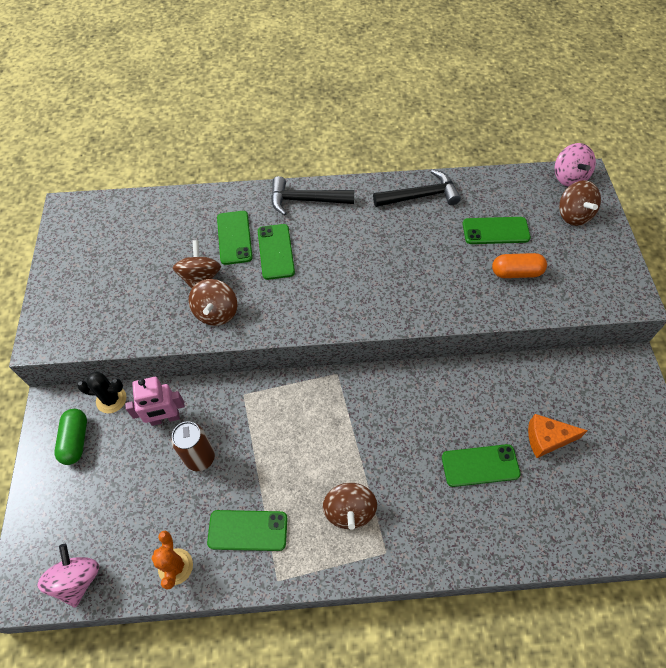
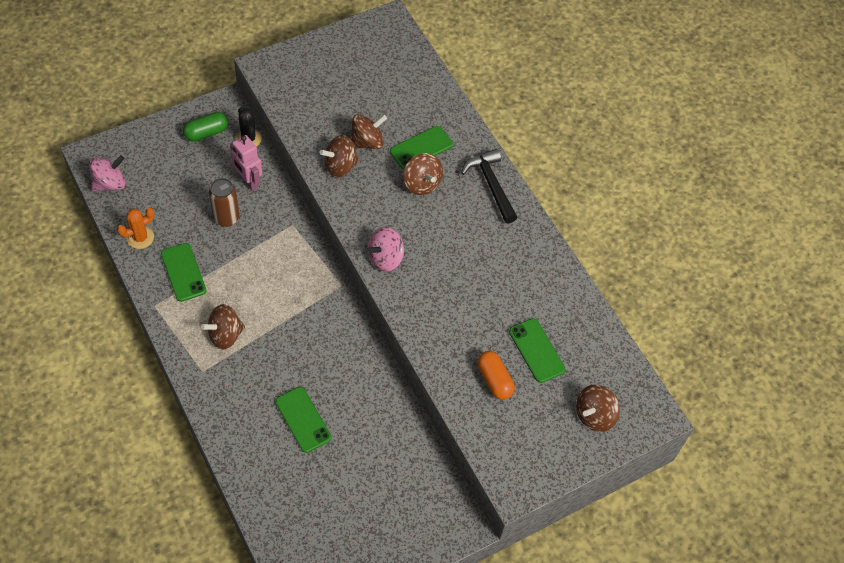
camera: 60 degrees right, 0 degrees up
(276, 251) = (421, 184): green phone -> brown spinning top
(421, 196) = (547, 275): black hammer -> none
(547, 439) = (350, 467): orange cheese -> none
(569, 177) = (645, 401): pink spinning top -> pink spinning top (385, 258)

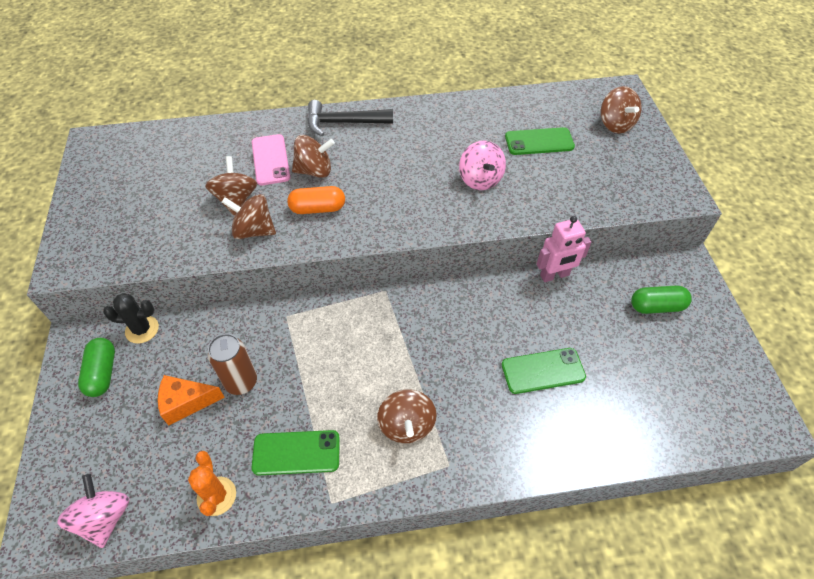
camera: 65 degrees left, 5 degrees down
(200, 192) = (186, 403): none -> orange cheese
(248, 181) = (201, 345): pink robot -> pink robot (554, 275)
(340, 166) = (254, 230): brown spinning top -> brown spinning top turned 105 degrees clockwise
(385, 258) = (392, 223): pink spinning top -> pink spinning top (480, 179)
(402, 502) = (656, 306): none -> green capsule
(421, 148) = (270, 160): green phone -> pink phone
(494, 380) = (563, 178): orange capsule -> orange capsule (318, 209)

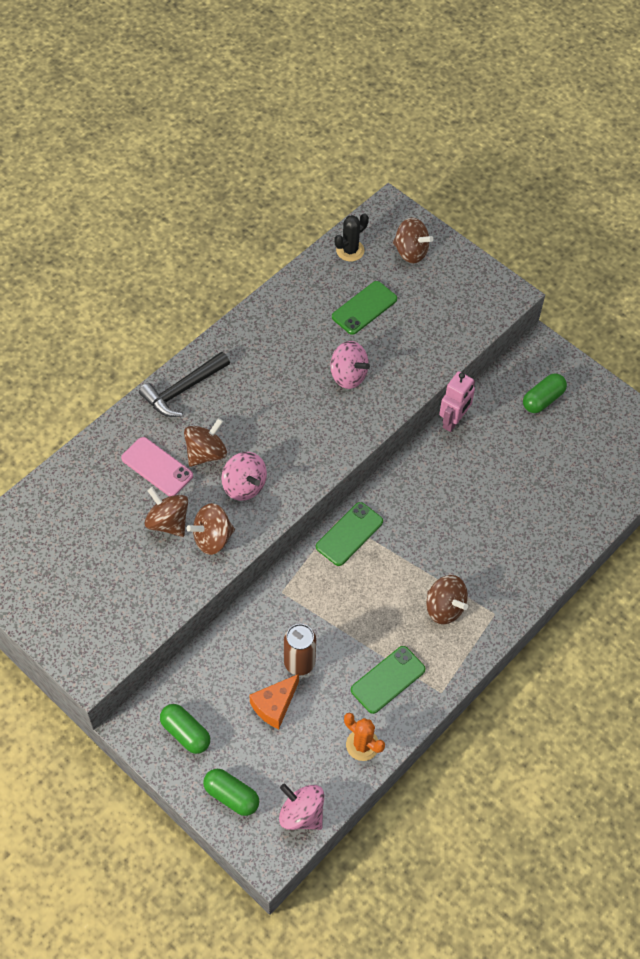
camera: 40 degrees left, 5 degrees up
(74, 453) = (231, 796): none -> green capsule
(142, 329) = (178, 681): black cactus -> black cactus (350, 250)
(318, 209) = (244, 486): orange capsule -> pink spinning top
(543, 371) = (503, 504): green phone -> green phone (349, 534)

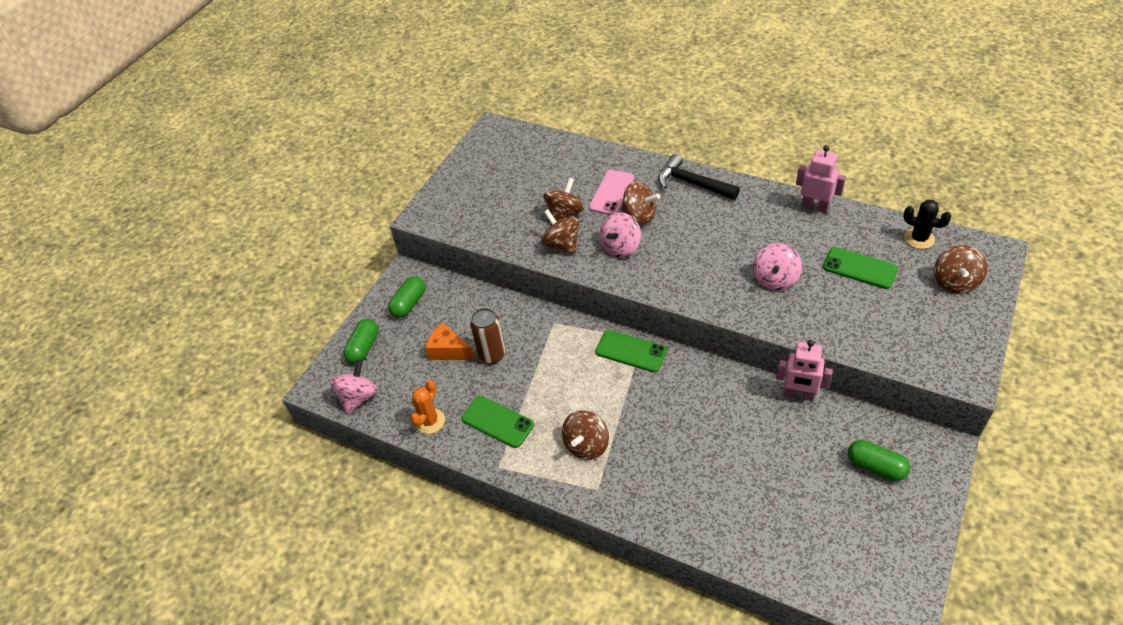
camera: 80 degrees right, 10 degrees down
(271, 305) = (815, 207): none -> pink robot

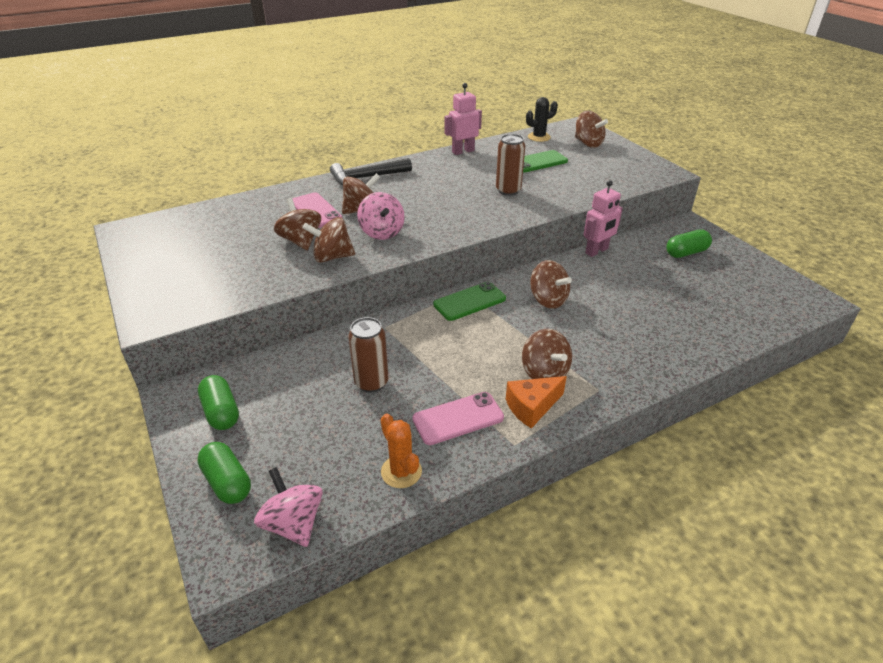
camera: 60 degrees left, 10 degrees down
(448, 350) = (325, 411): orange cheese -> orange cheese (532, 407)
(497, 422) = (458, 418): green phone -> pink phone
(683, 399) = (548, 300): none -> brown spinning top
(775, 279) = (508, 191): pink spinning top -> brown can

